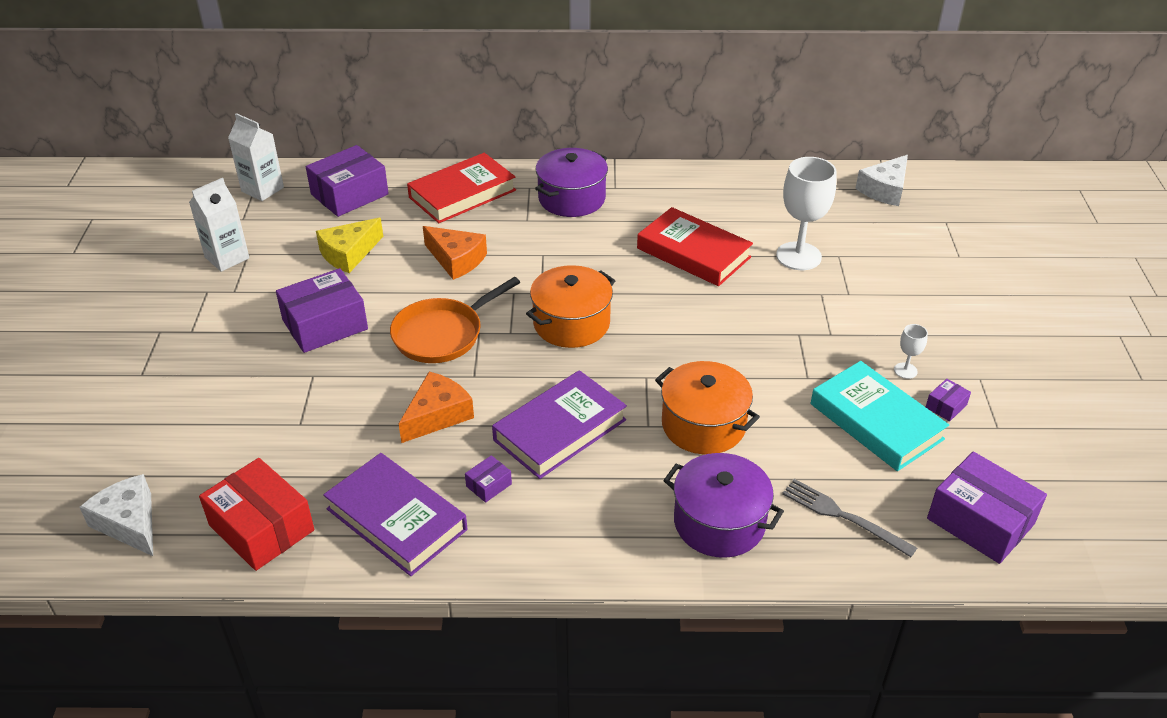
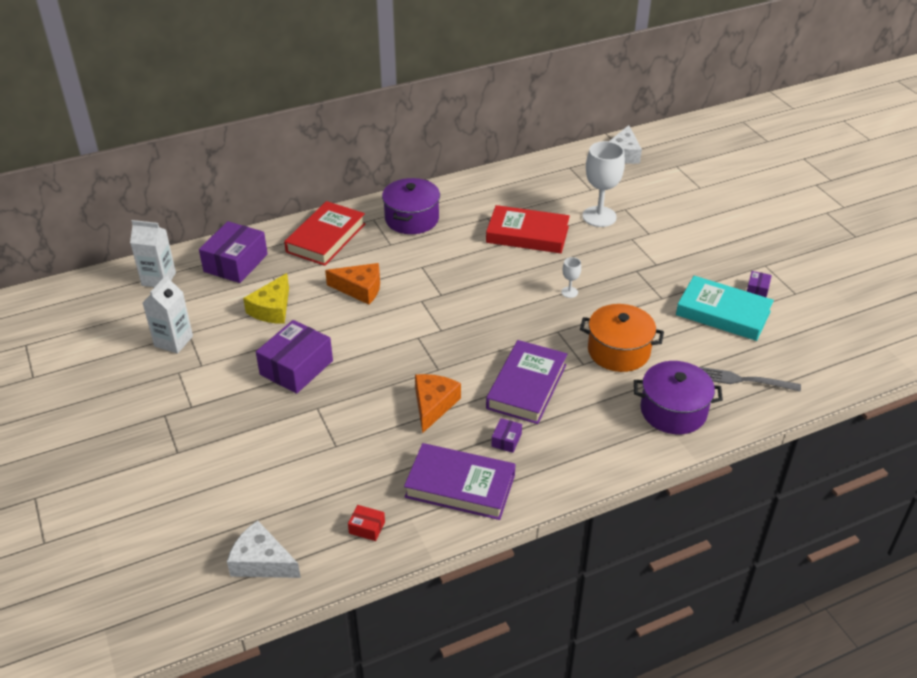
camera: 25 degrees left, 0 degrees up
(261, 528) = (367, 528): red box -> red box, size x0.44
(442, 334) = (392, 347): orange pan -> none
(571, 323) = (479, 310): orange pot -> none
(905, 370) = (718, 274): white goblet -> white goblet (569, 292)
(980, 521) = (823, 355): purple box -> none

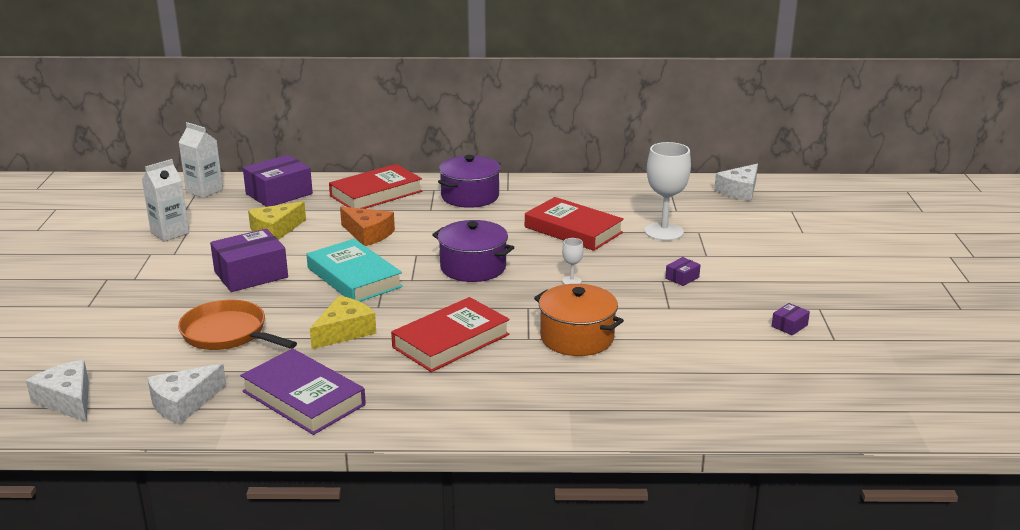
camera: 25 degrees right, 15 degrees down
(336, 441) = (228, 334): none -> orange pan
(367, 528) = (184, 403): red box -> white cheese
(433, 405) = (344, 331): orange cheese -> yellow cheese
(506, 440) = (386, 376): purple box -> purple box (682, 278)
(526, 386) = (451, 341): purple book -> red book
(673, 411) = (588, 400): purple pot -> purple pot (473, 267)
(723, 313) = (728, 335): turquoise book -> turquoise book (354, 277)
(745, 380) = (698, 396): grey fork -> none

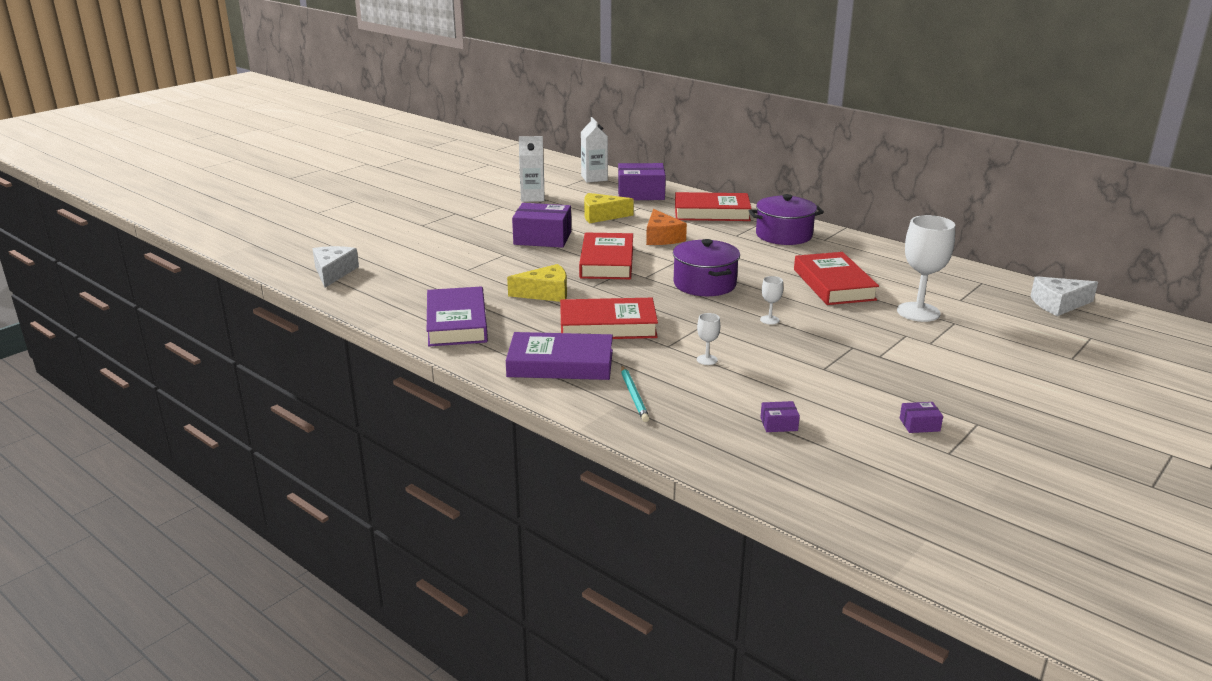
camera: 40 degrees right, 0 degrees up
(184, 403) = (387, 298): white cheese -> none
(228, 334) = (473, 268): orange pan -> none
(354, 277) = (607, 262): turquoise book -> red book
(465, 395) = (560, 363): none -> purple book
(569, 396) = (633, 395): none -> turquoise pencil
(577, 338) = (707, 360): orange pot -> white goblet
(682, 278) = (875, 351): purple box -> purple box (779, 424)

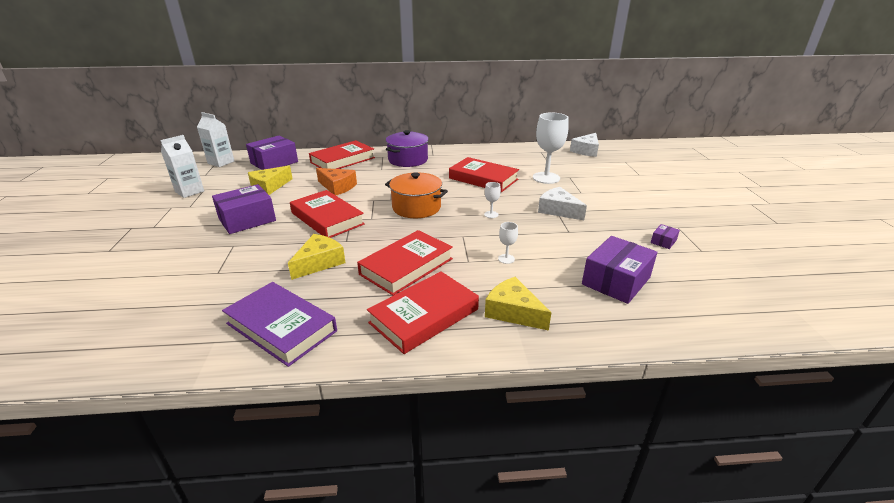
camera: 45 degrees left, 5 degrees up
(333, 272) = (59, 343): white cheese -> white cheese (558, 210)
(560, 363) = (424, 316): purple book -> red book
(633, 395) = (513, 312): turquoise pencil -> yellow cheese
(704, 284) = (416, 207): purple pot -> orange pot
(779, 424) = (616, 281): purple box -> purple box, size x2.26

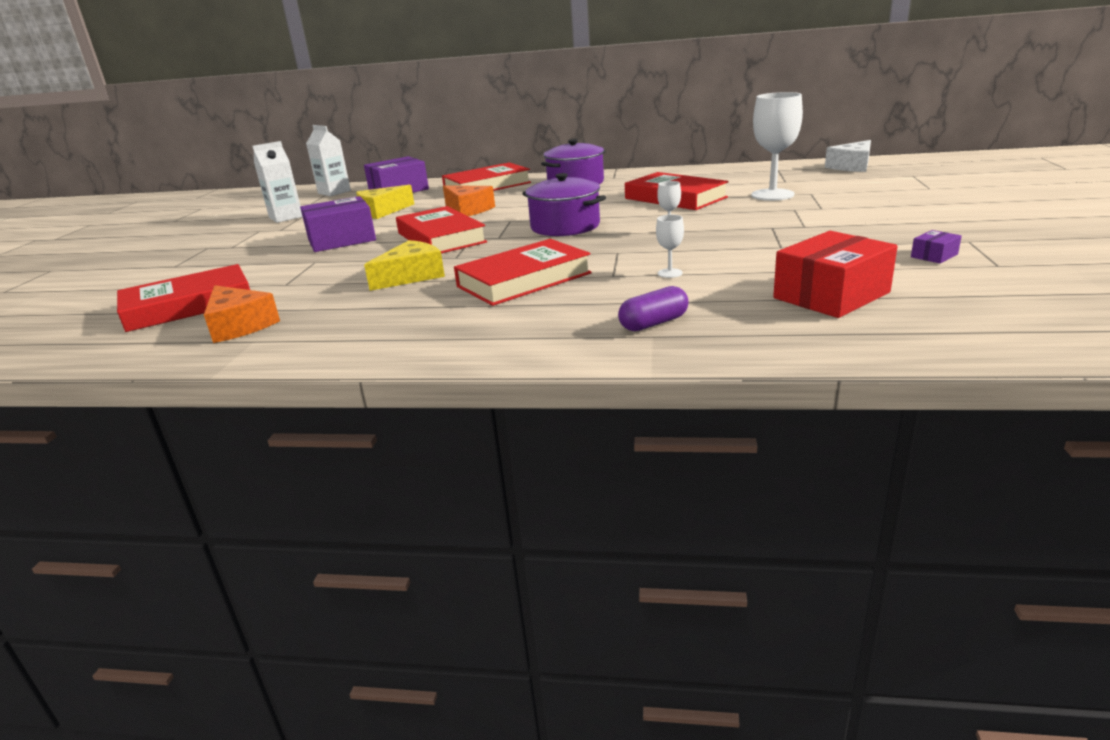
camera: 15 degrees right, 5 degrees down
(195, 323) = (239, 325): none -> orange cheese
(281, 327) = (337, 331): purple book -> none
(416, 207) = (565, 226): orange pot -> purple pot
(424, 316) = (525, 324): red book -> red book (189, 306)
(513, 312) = (654, 323): yellow cheese -> purple capsule
(558, 210) = (775, 226): white cheese -> none
(616, 281) = (831, 295): purple box -> red box

